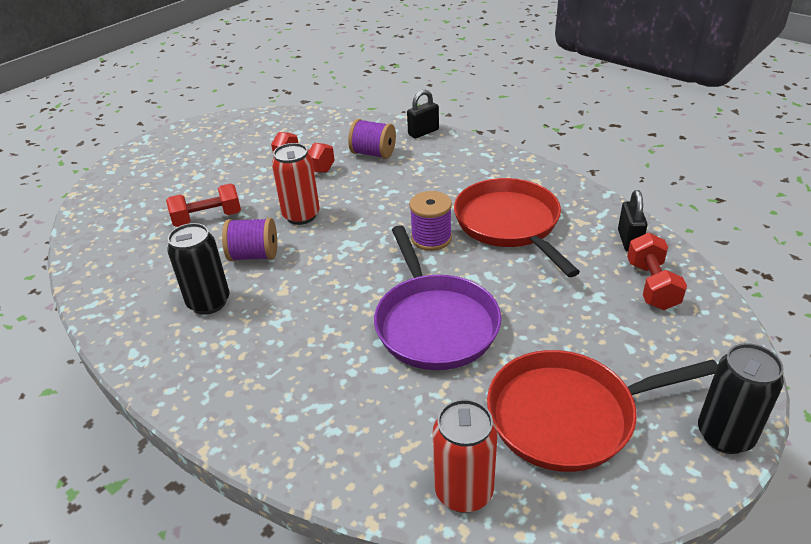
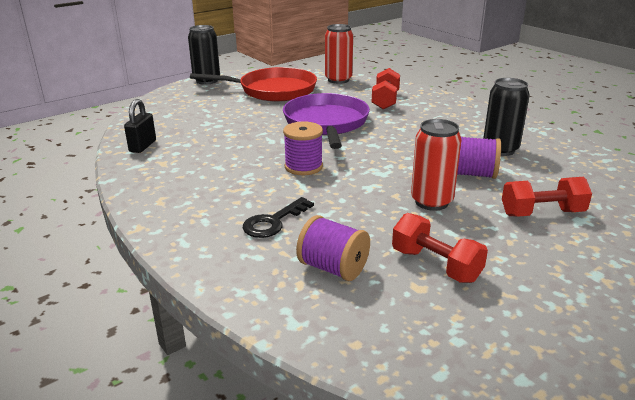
camera: 170 degrees left, 10 degrees down
(423, 132) = (243, 295): black padlock -> none
(430, 177) = (273, 222): none -> black key
(509, 224) = (226, 168): red pan -> none
(651, 285) = (164, 123): red dumbbell -> red dumbbell (385, 101)

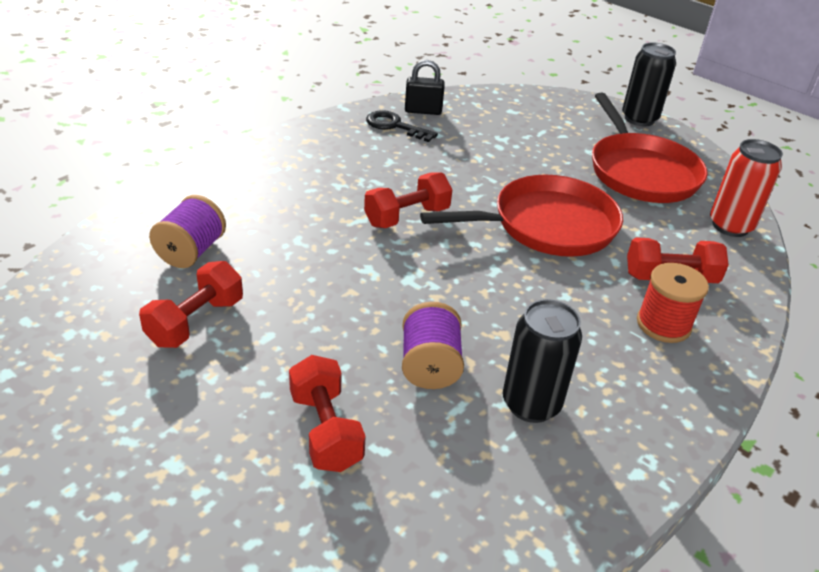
camera: 75 degrees right, 10 degrees up
(273, 222) = (275, 208): black key -> black key (395, 126)
(303, 167) = (407, 217): purple spool -> red dumbbell
(326, 123) = (547, 225): purple pan -> red pan
(427, 109) = (663, 324): none -> red spool
(431, 202) = (339, 322): red can -> none

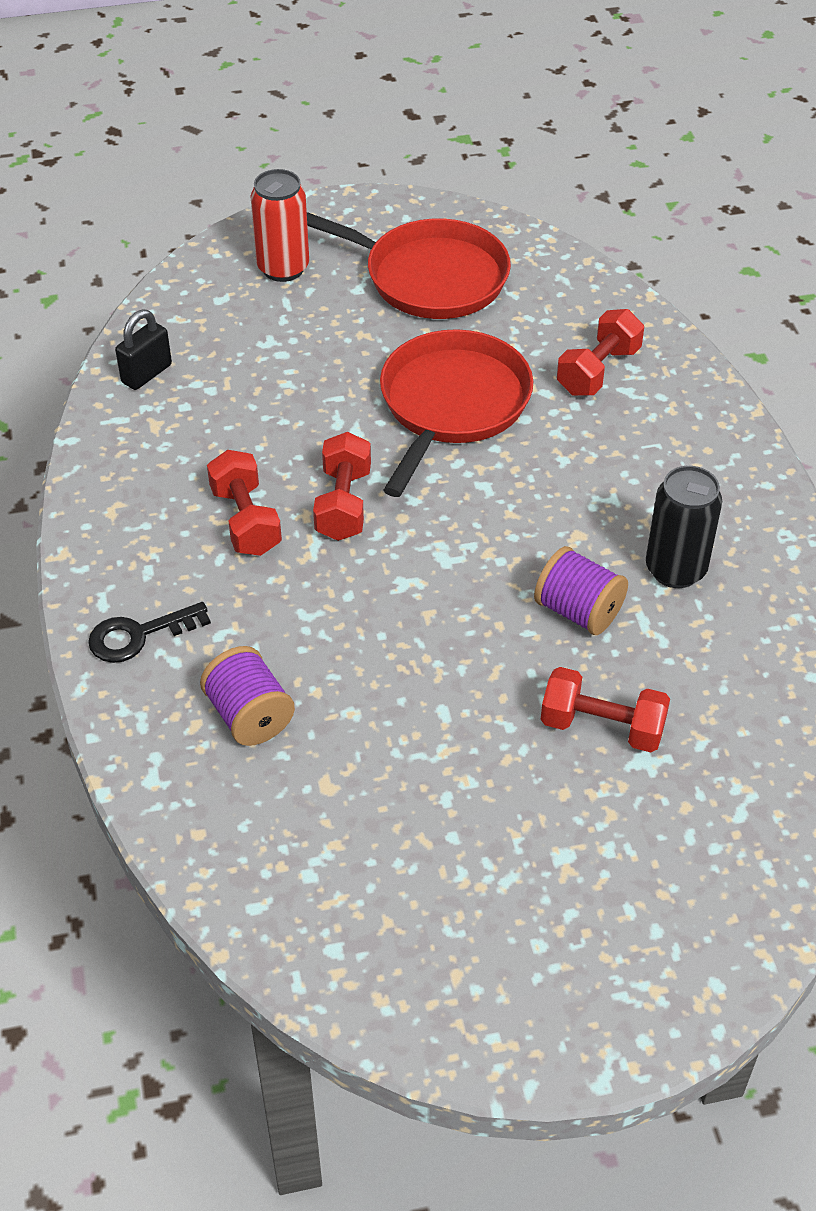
camera: 50 degrees left, 10 degrees up
(195, 322) = (376, 760): red dumbbell -> red dumbbell (246, 521)
(395, 126) = (156, 417): black key -> black key (138, 635)
(639, 119) = (336, 210): black can -> none
(663, 324) = (652, 419): red spool -> none
(730, 226) = (565, 277): red can -> red can (283, 268)

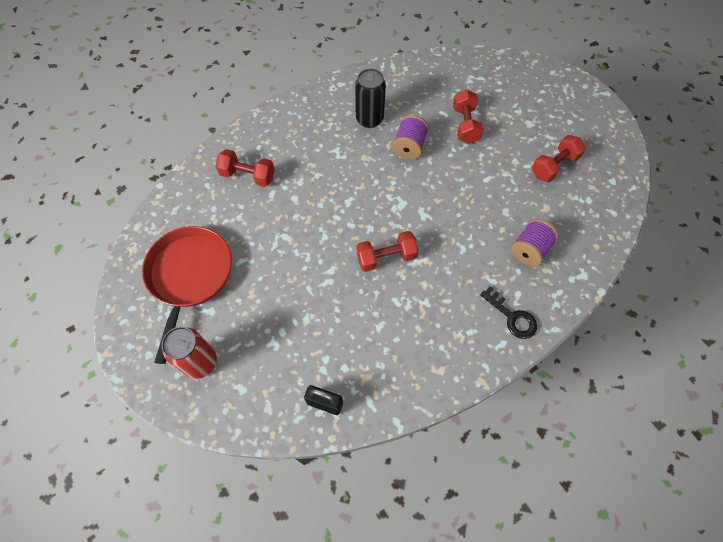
camera: 110 degrees left, 15 degrees up
(246, 521) = (417, 298): red dumbbell -> red dumbbell (554, 166)
(452, 405) = (295, 232): red pan -> none

